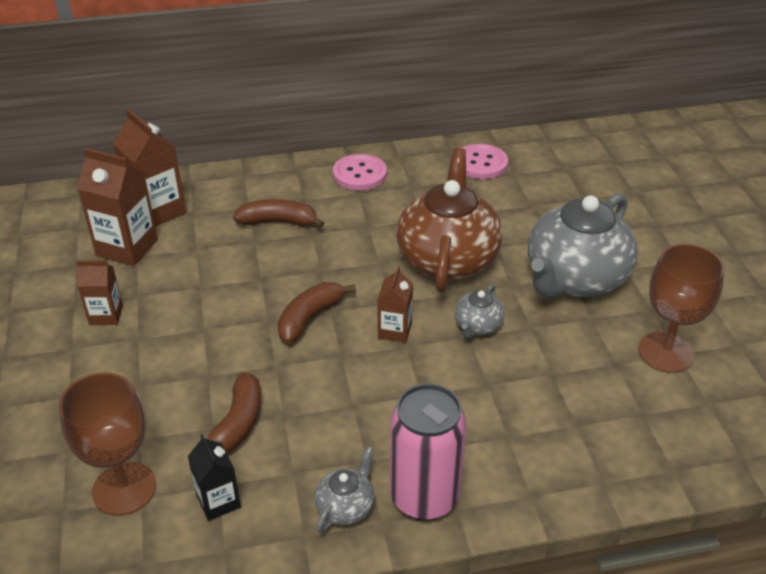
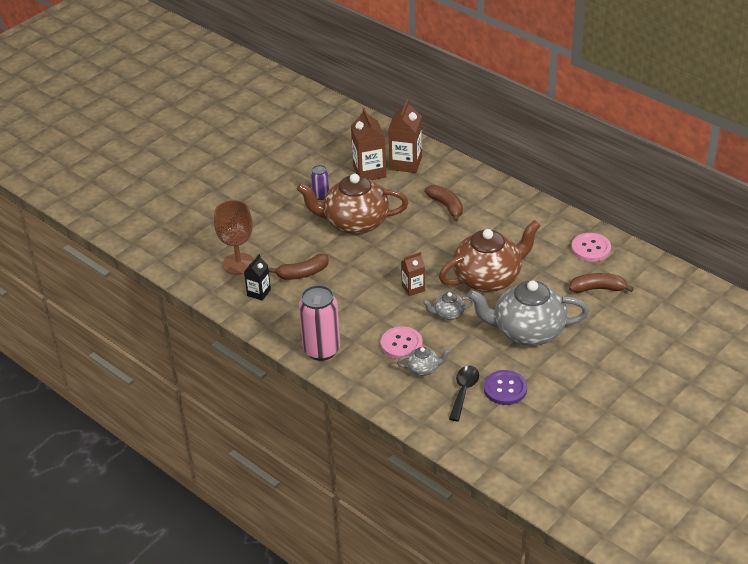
camera: 55 degrees right, 0 degrees up
(106, 315) = (321, 195): brown carton -> purple can
(203, 314) = (354, 223): none -> brown teapot
(310, 318) = (390, 257): brown banana -> brown banana (598, 289)
(346, 507) = (293, 330): grey teapot -> grey teapot (423, 369)
(359, 174) = (521, 210): pink button -> pink button (401, 344)
(640, 392) = (464, 391): none -> black spoon
(666, 352) = (505, 389): brown goblet -> purple button

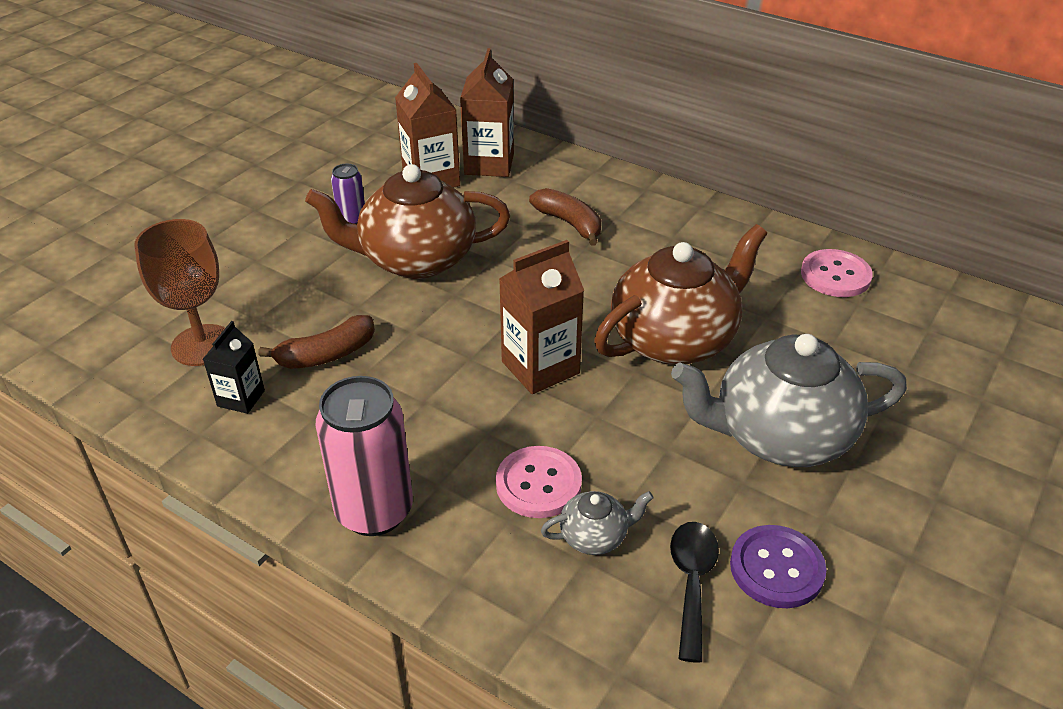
camera: 10 degrees left, 0 degrees up
(413, 288) = (540, 367): brown carton -> brown carton, size x1.70
(448, 314) = (618, 413): grey teapot -> none
(598, 289) = (877, 344): brown banana -> none

